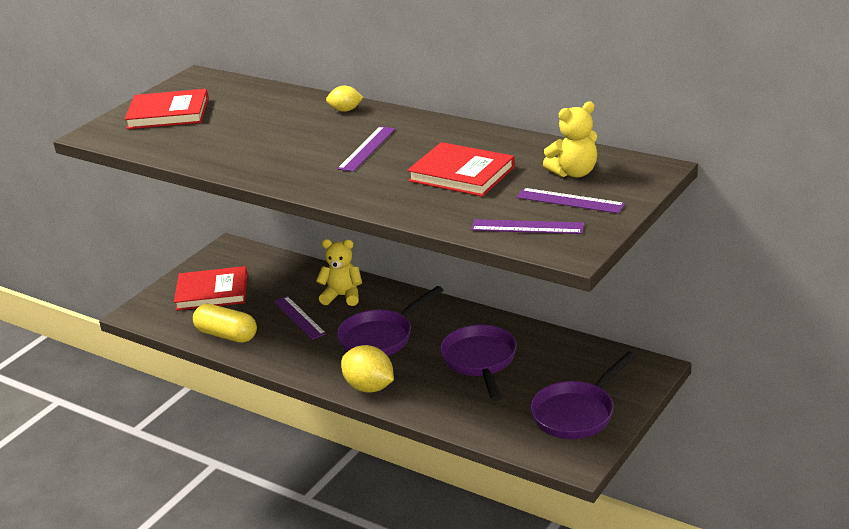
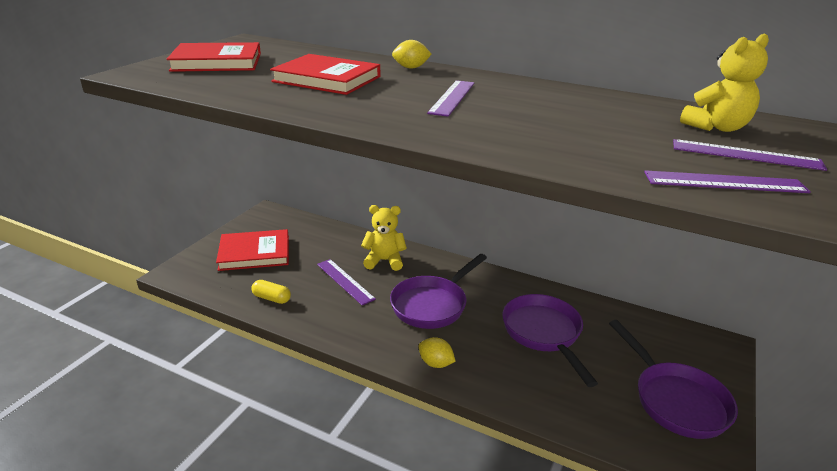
camera: 10 degrees left, 0 degrees up
(227, 335) = (272, 298): yellow capsule -> yellow capsule, size x0.58
(369, 387) = (436, 363): yellow lemon -> yellow lemon, size x0.58
(461, 174) = (582, 124): red book -> red book (327, 79)
(577, 413) = (675, 400): purple pan -> purple pan turned 60 degrees counterclockwise

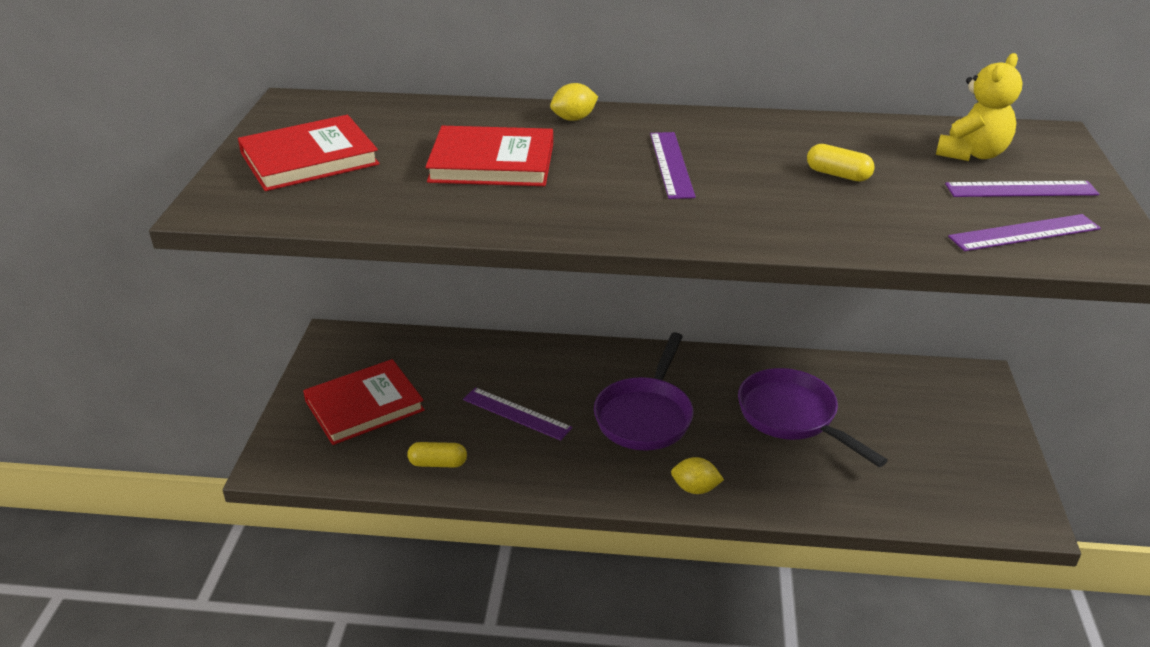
camera: 20 degrees left, 5 degrees up
(384, 261) = (547, 371): yellow teddy bear -> none
(581, 121) = (838, 175): none -> yellow capsule
(675, 400) = (962, 455): purple pan -> none

